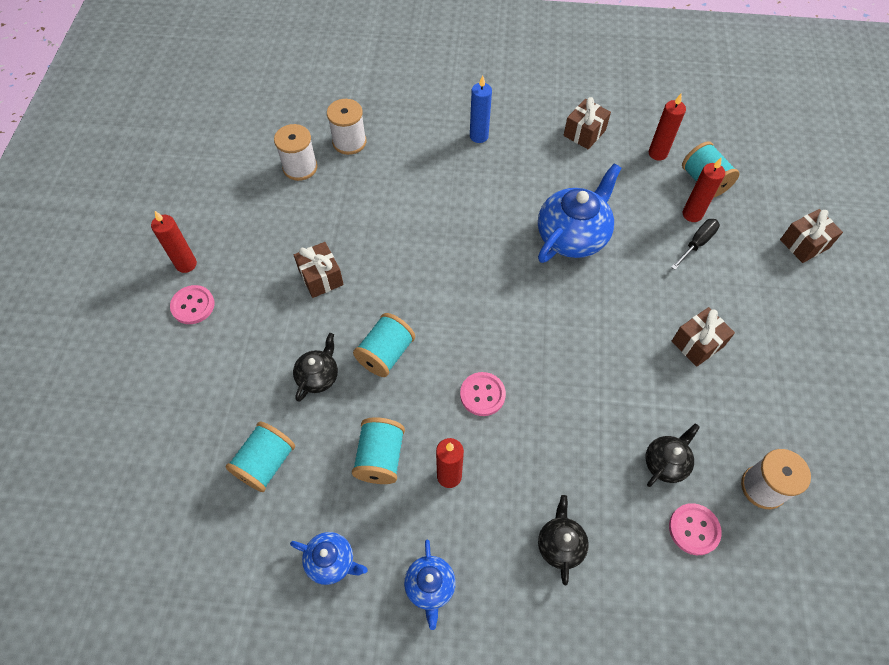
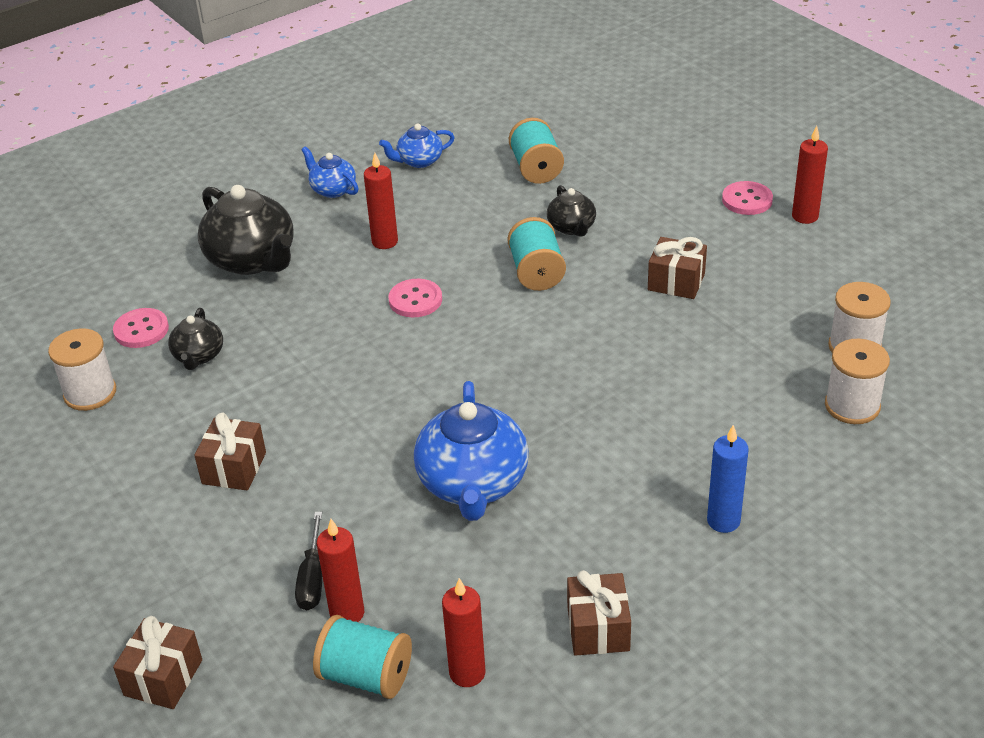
camera: 140 degrees right, 20 degrees down
(380, 458) = (453, 219): turquoise spool -> none
(560, 544) = (252, 260): black teapot -> black teapot, size x1.88

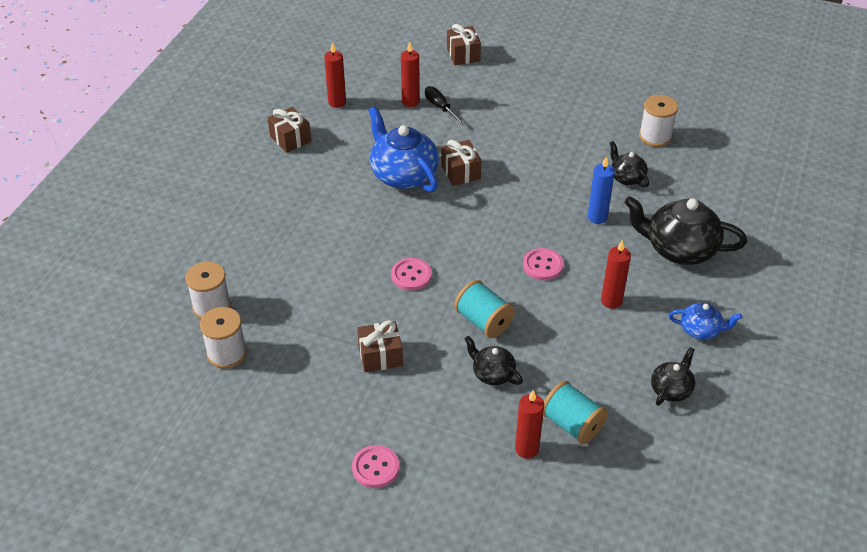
camera: 145 degrees right, 5 degrees up
(141, 330) = (679, 178): pink button -> pink button (411, 275)
(234, 468) = (532, 134): brown gift -> brown gift (460, 172)
(366, 676) = (379, 86): turquoise spool -> none
(419, 161) = (671, 389): blue teapot -> black teapot
(723, 521) = (257, 208): blue candle -> blue candle (597, 217)
(805, 216) = (317, 470): red candle -> red candle (526, 449)

